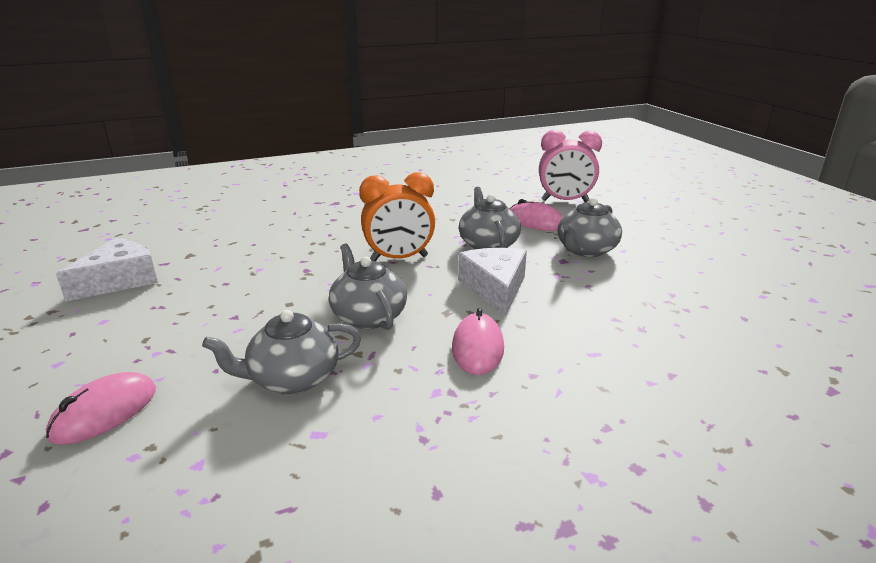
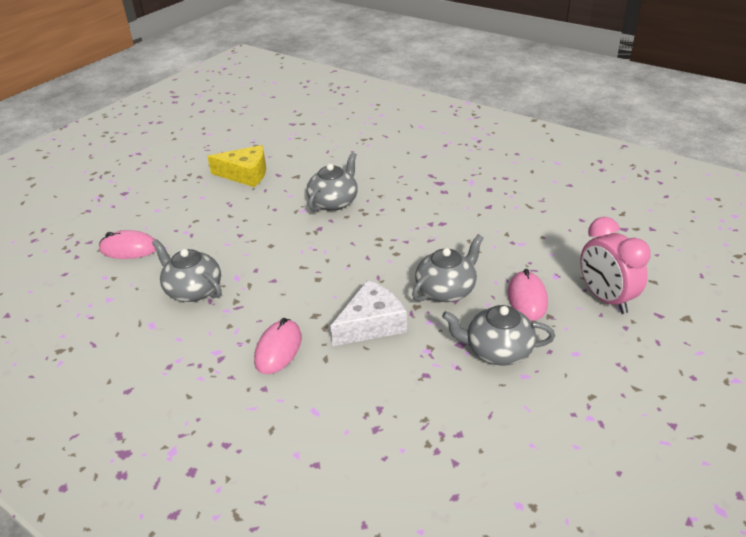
camera: 60 degrees right, 10 degrees up
(119, 280) = (245, 174): white cheese -> yellow cheese
(368, 316) = (281, 284): grey teapot -> grey teapot (334, 202)
(399, 259) = (374, 258): orange clock -> none
(477, 348) = (278, 349): pink mouse -> pink mouse turned 45 degrees counterclockwise

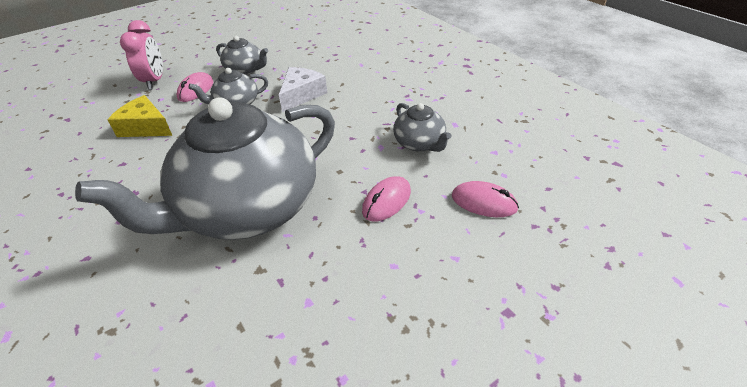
camera: 160 degrees left, 5 degrees up
(245, 174) = (323, 297): yellow cheese -> yellow cheese (146, 127)
(278, 349) = (368, 93): pink mouse -> pink mouse (386, 201)
(334, 202) = (248, 208): grey teapot -> grey teapot, size x2.38
(371, 324) = (301, 95): white cheese -> white cheese turned 135 degrees clockwise

